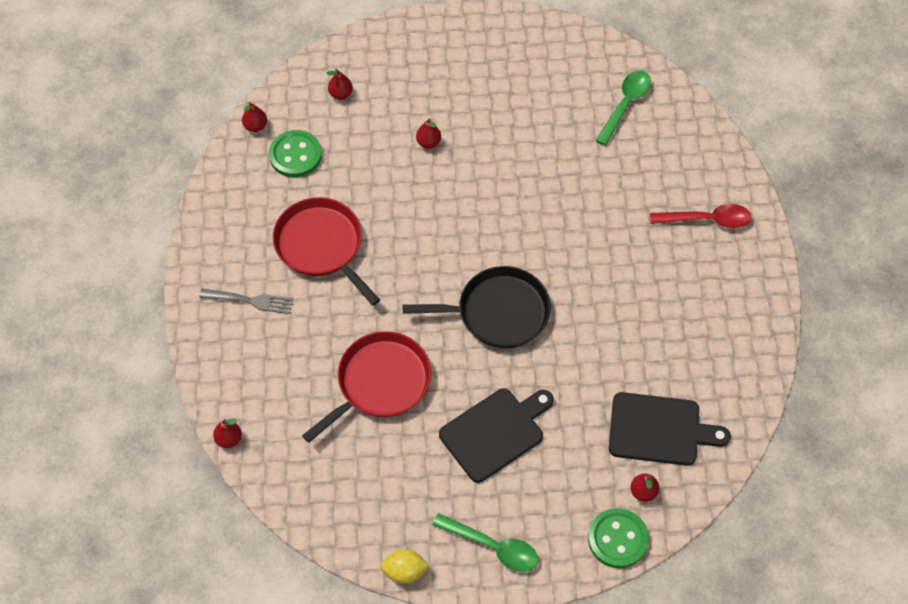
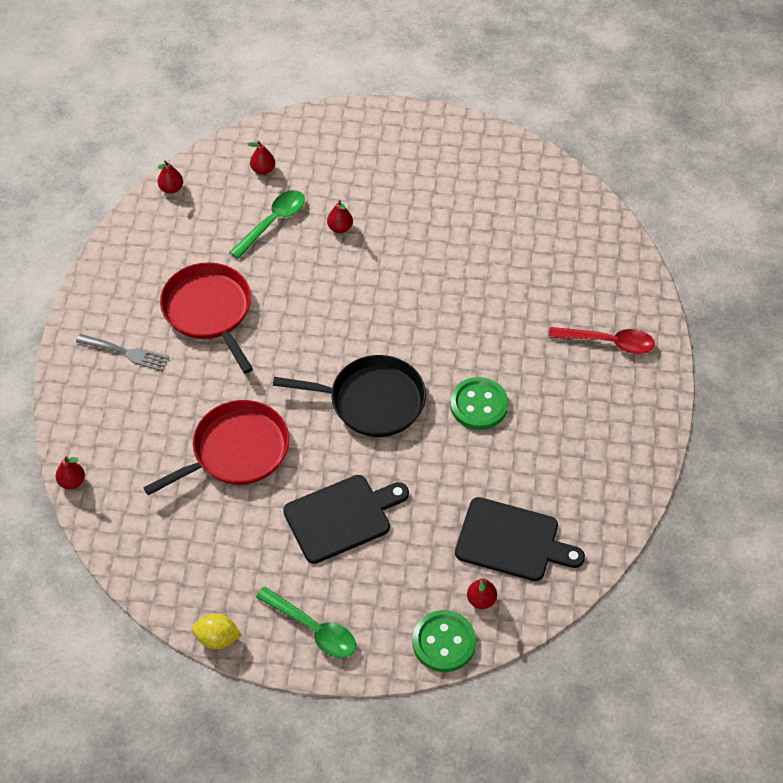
camera: 10 degrees right, 5 degrees down
(295, 155) = (204, 221): green button -> green button (479, 405)
(625, 105) = (549, 219): green spoon -> green spoon (272, 222)

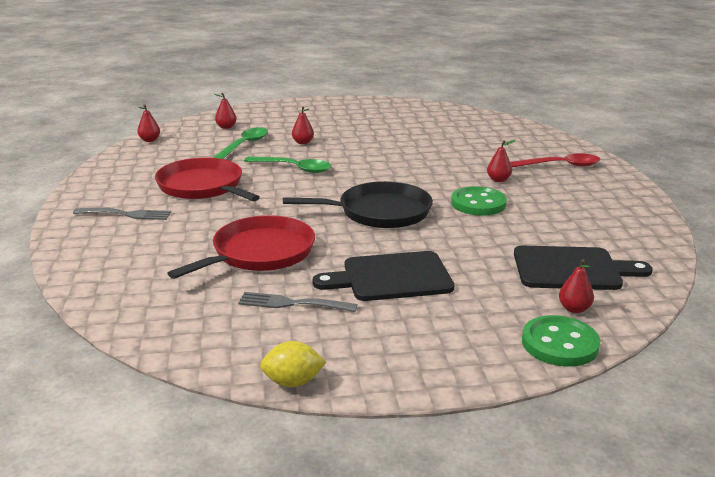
camera: 15 degrees left, 30 degrees down
(72, 481) = (80, 293): red pear -> red pear (498, 180)
(244, 537) = (292, 303): none -> grey fork
(313, 629) = (405, 356): green spoon -> green spoon (293, 168)
(342, 517) = (391, 277): black cutting board -> black cutting board turned 150 degrees counterclockwise

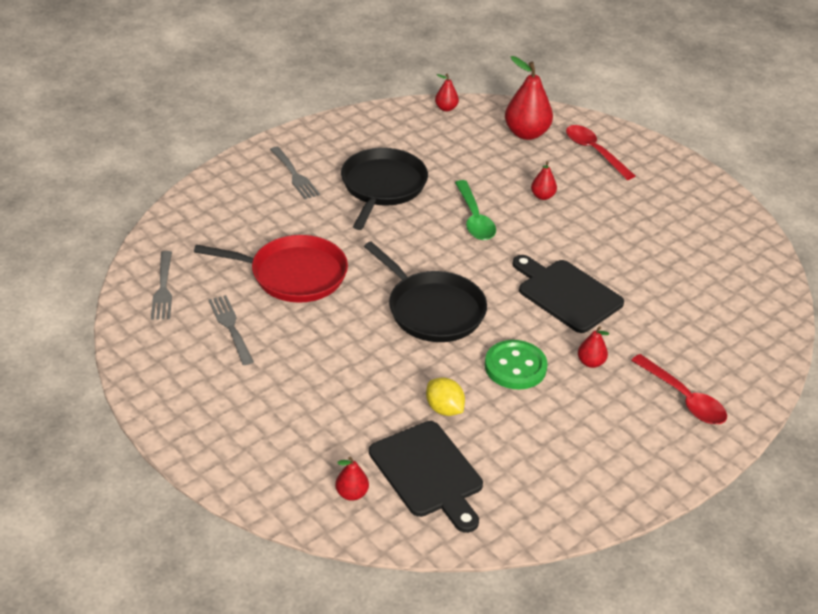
camera: 55 degrees right, 15 degrees up
(185, 324) = (163, 288): none -> grey fork
(203, 186) = (382, 186): red pan -> black pan
(226, 127) = (526, 133): red pear -> red pear, size x1.97
(244, 145) = (494, 165): green spoon -> none
(280, 116) = (594, 152): none -> red spoon
(293, 382) = (130, 373): yellow lemon -> yellow lemon (444, 409)
(391, 277) = (315, 364): black cutting board -> black cutting board (566, 294)
(559, 344) = (285, 499): green button -> none

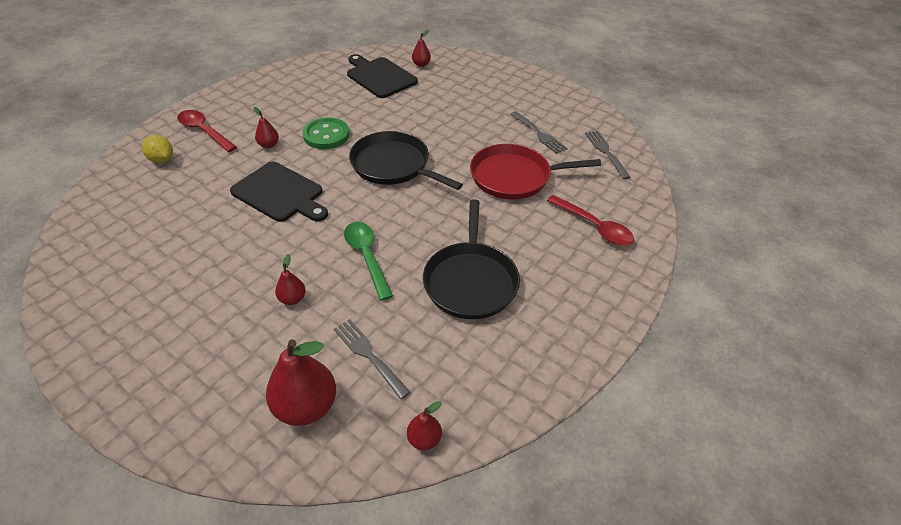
camera: 170 degrees right, 5 degrees up
(294, 175) = (568, 280): grey fork -> grey fork (369, 355)
(444, 409) = (374, 106): yellow lemon -> yellow lemon (162, 160)
(594, 152) = (215, 387): red spoon -> red spoon (594, 226)

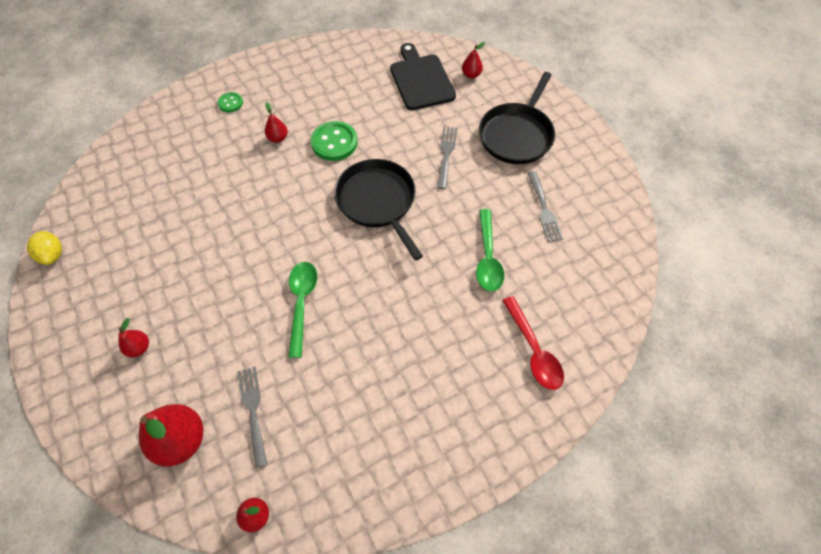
camera: 25 degrees right, 15 degrees up
(162, 160) = (182, 126): yellow lemon -> yellow lemon (53, 255)
(204, 131) = (230, 103): red spoon -> green button
(280, 193) = (262, 201): black cutting board -> none
(292, 299) = (220, 324): red pear -> red pear (139, 347)
(470, 281) = (379, 367): black pan -> black pan (517, 135)
(514, 177) = (487, 257): red pan -> green spoon
(606, 152) = (603, 259): grey fork -> grey fork (446, 154)

